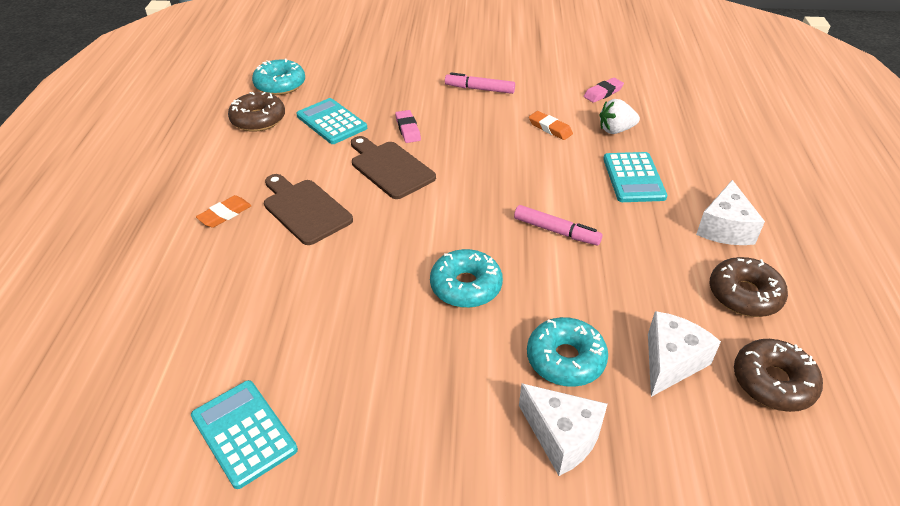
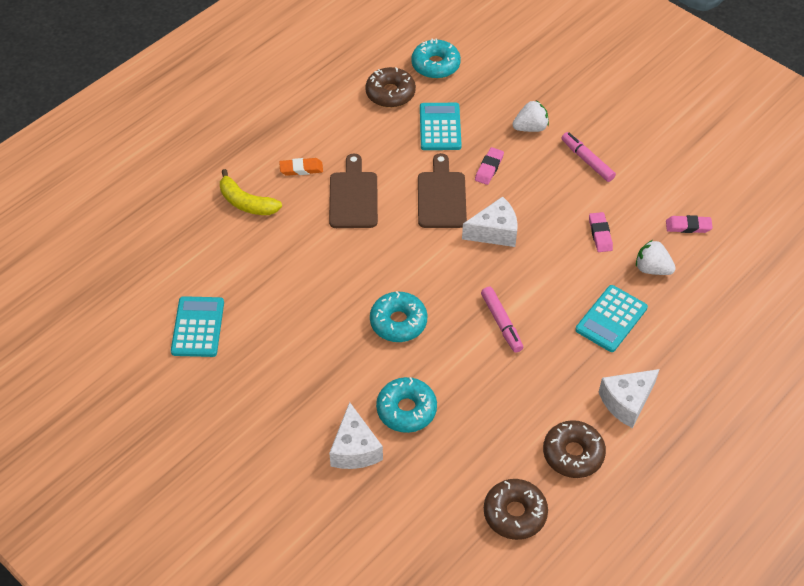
camera: 40 degrees right, 10 degrees up
(189, 273) = (246, 203): none -> yellow banana
(410, 89) = (530, 128): none -> white strawberry
(550, 128) = (600, 234): orange eraser -> pink eraser
(671, 362) = (468, 457): white cheese -> white cheese (494, 232)

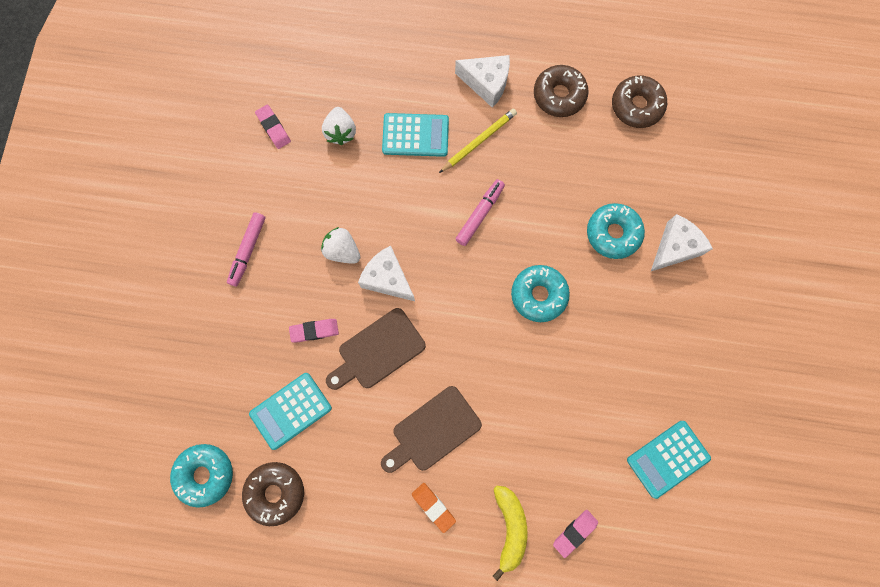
camera: 125 degrees left, 25 degrees up
(530, 128) = (237, 325): white strawberry -> white strawberry (342, 250)
(571, 362) = (479, 141): none -> yellow pencil
(600, 234) = (330, 192): pink eraser -> pink eraser (574, 532)

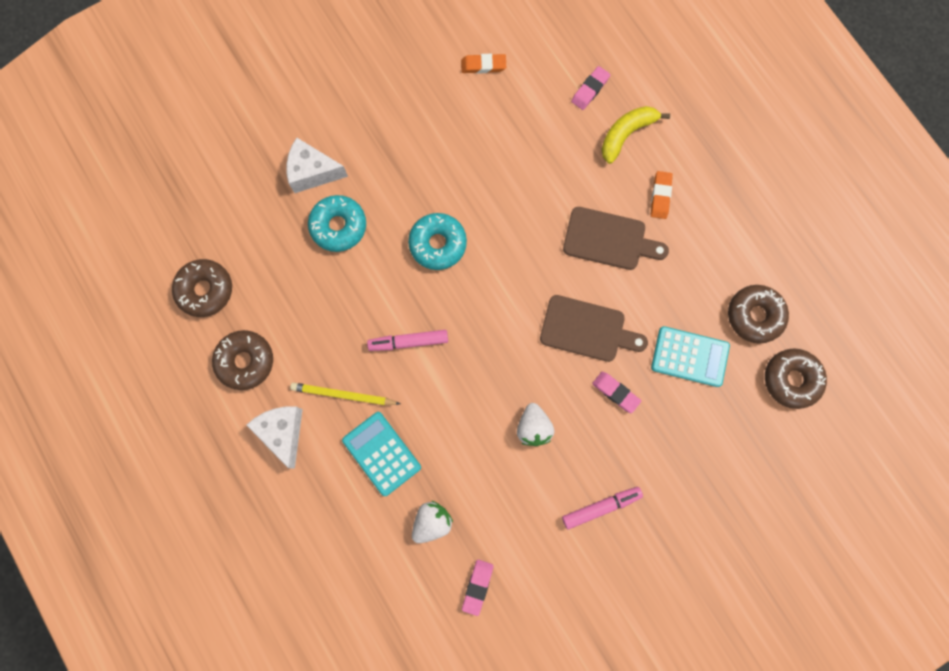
camera: 130 degrees left, 0 degrees up
(205, 474) = (791, 379): turquoise donut -> brown donut
(388, 278) = (524, 371): white cheese -> none
(574, 532) = (590, 90): pink eraser -> pink eraser turned 60 degrees counterclockwise
(668, 459) = (483, 65): turquoise calculator -> orange eraser

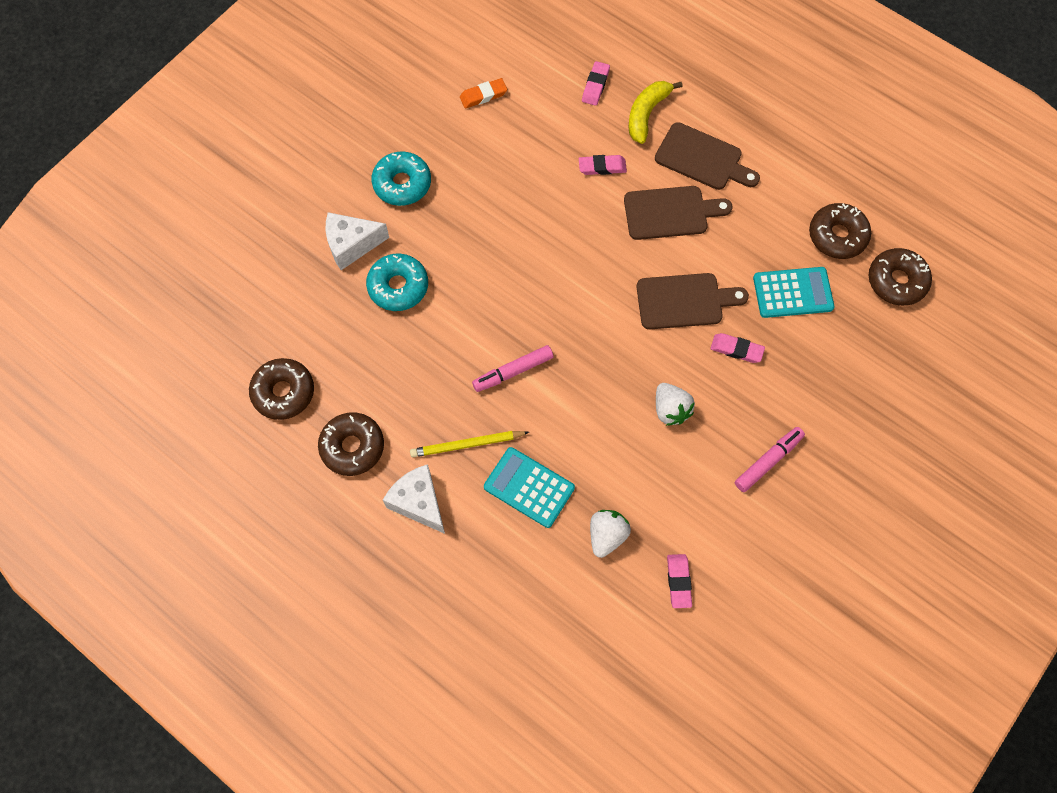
camera: 20 degrees left, 10 degrees down
(438, 244) = (505, 271): turquoise donut -> turquoise donut (402, 184)
(564, 173) = (602, 167): none -> pink eraser
(660, 196) = (702, 158): orange eraser -> brown cutting board

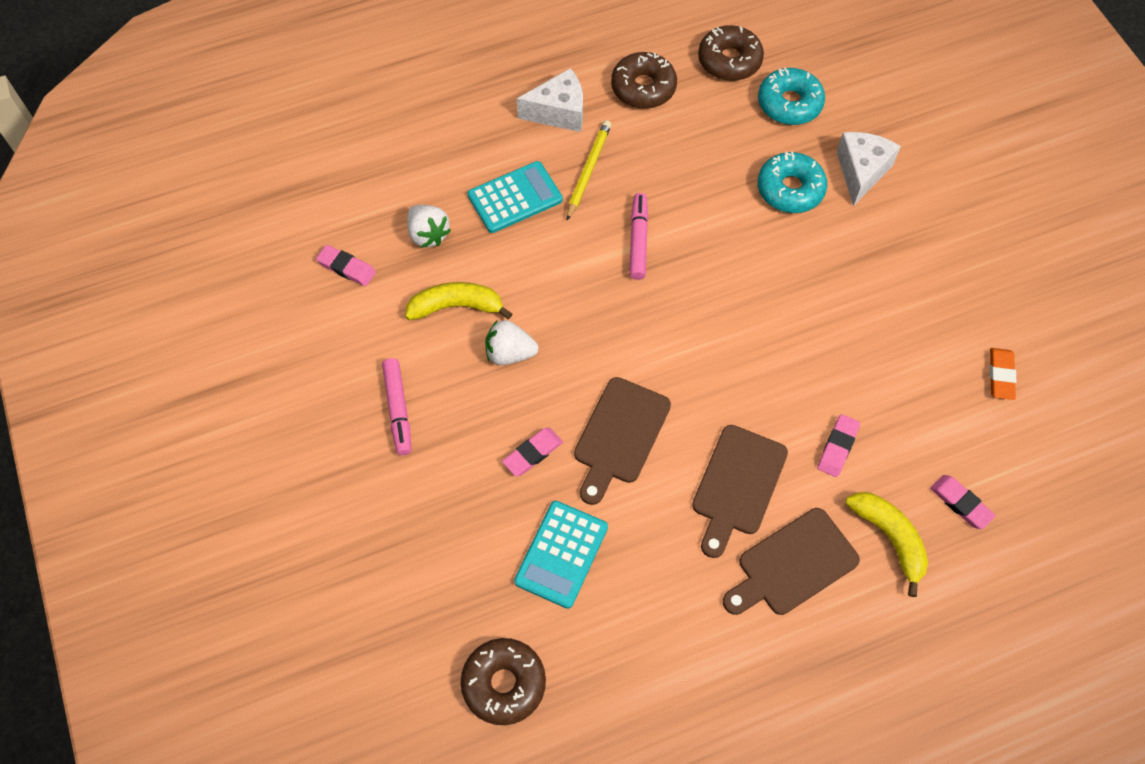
camera: 120 degrees right, 5 degrees down
(402, 184) = (915, 245): turquoise donut -> turquoise donut (789, 103)
(657, 472) = (456, 306): none -> yellow banana
(837, 236) = (602, 655): brown donut -> none

